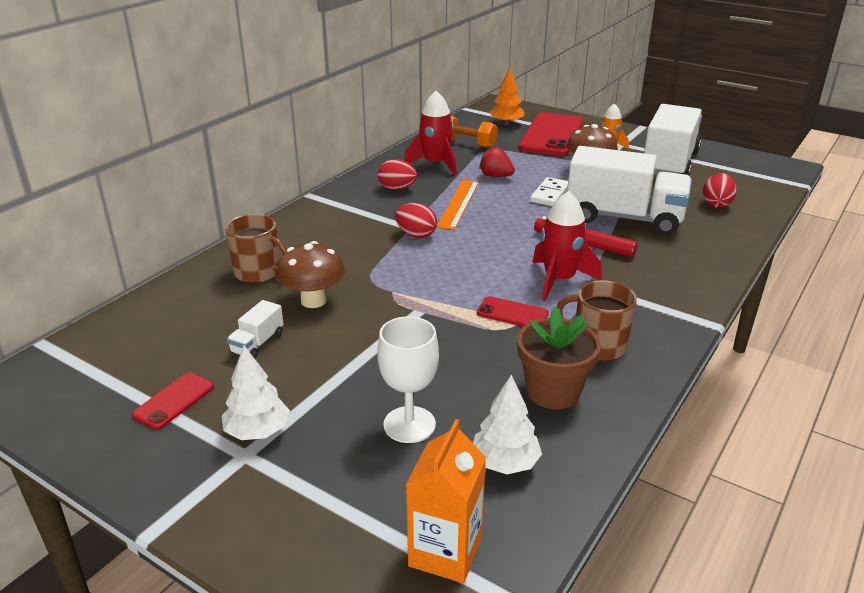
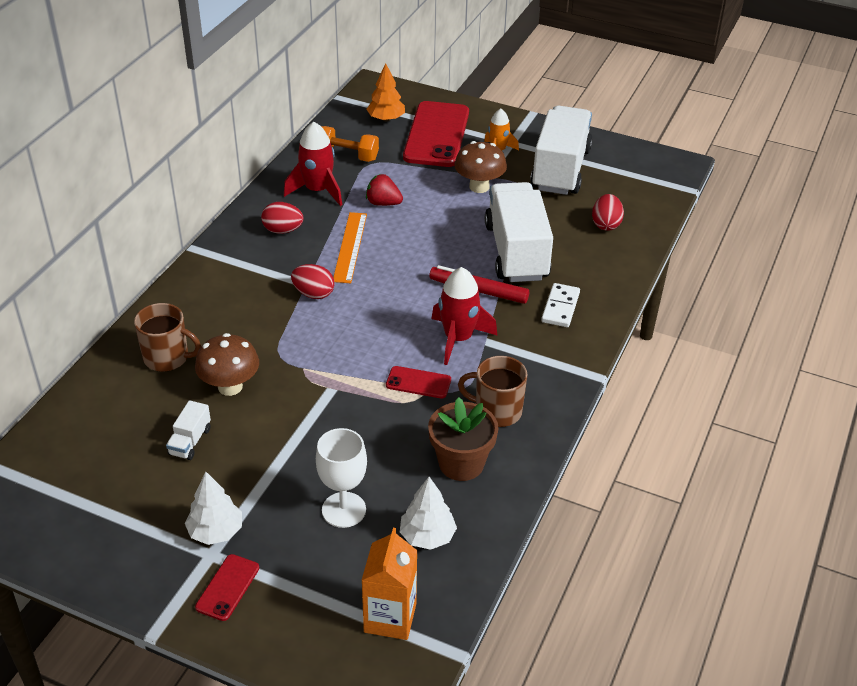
camera: 10 degrees left, 10 degrees up
(174, 401) = (132, 510): red phone -> red phone (227, 587)
(549, 194) = (441, 225): white domino -> white domino (560, 307)
(624, 218) = (516, 252): white truck -> white truck turned 105 degrees counterclockwise

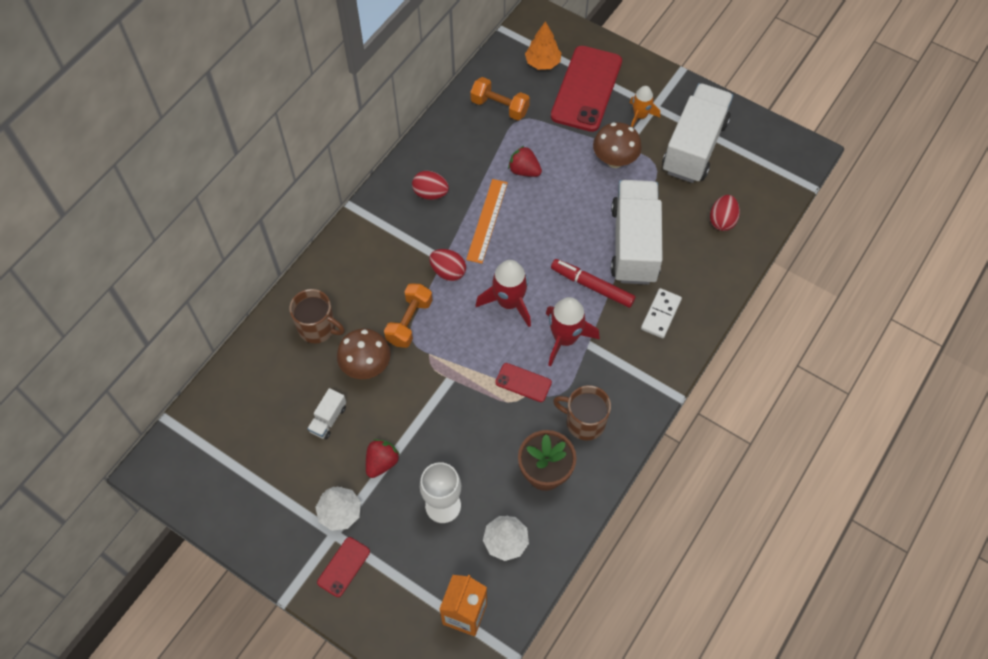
camera: 10 degrees right, 20 degrees up
(261, 476) = (382, 462): none -> red strawberry
(275, 342) = (409, 322): none -> orange dumbbell
(317, 190) = (467, 148): red rocket -> red rocket (509, 302)

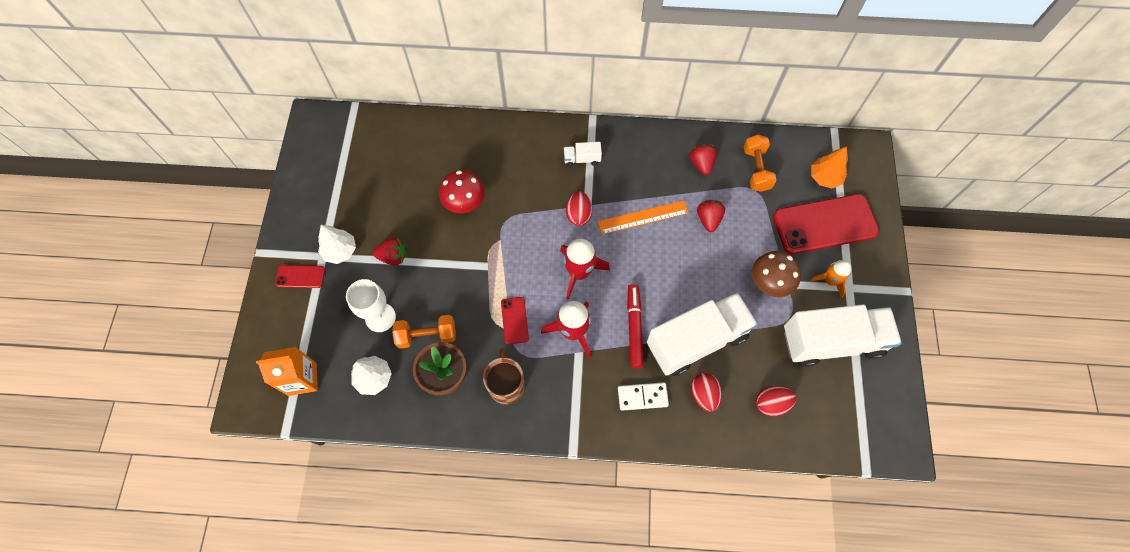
camera: 60 degrees right, 5 degrees up
(318, 328) = (477, 155): brown mug -> none
(328, 419) = (408, 203): white truck -> white truck (582, 159)
(366, 366) = (465, 203): brown mushroom -> red mushroom
(409, 322) = (518, 211): orange dumbbell -> orange dumbbell (427, 335)
(430, 193) = (640, 165): red egg -> red egg (704, 394)
(464, 145) = (701, 164): none -> red strawberry

